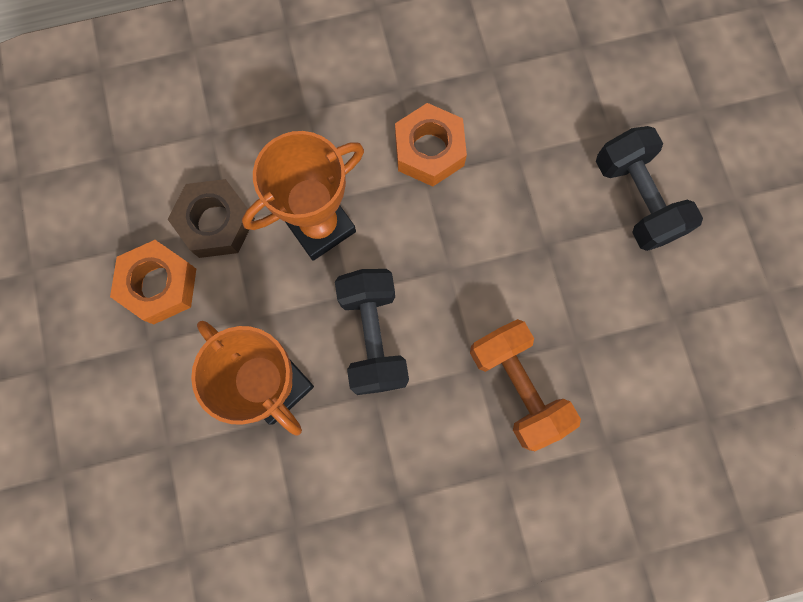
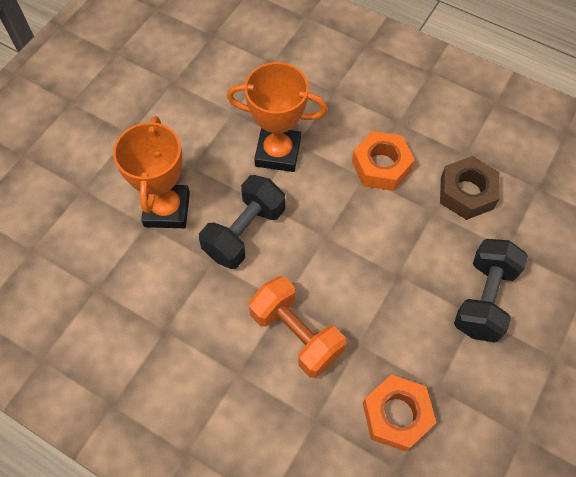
camera: 45 degrees right, 15 degrees down
(159, 285) = (165, 111): orange nut -> orange nut (396, 415)
(216, 223) = (226, 106): brown nut -> brown nut (466, 193)
(517, 386) = (296, 334): orange dumbbell -> orange dumbbell turned 60 degrees counterclockwise

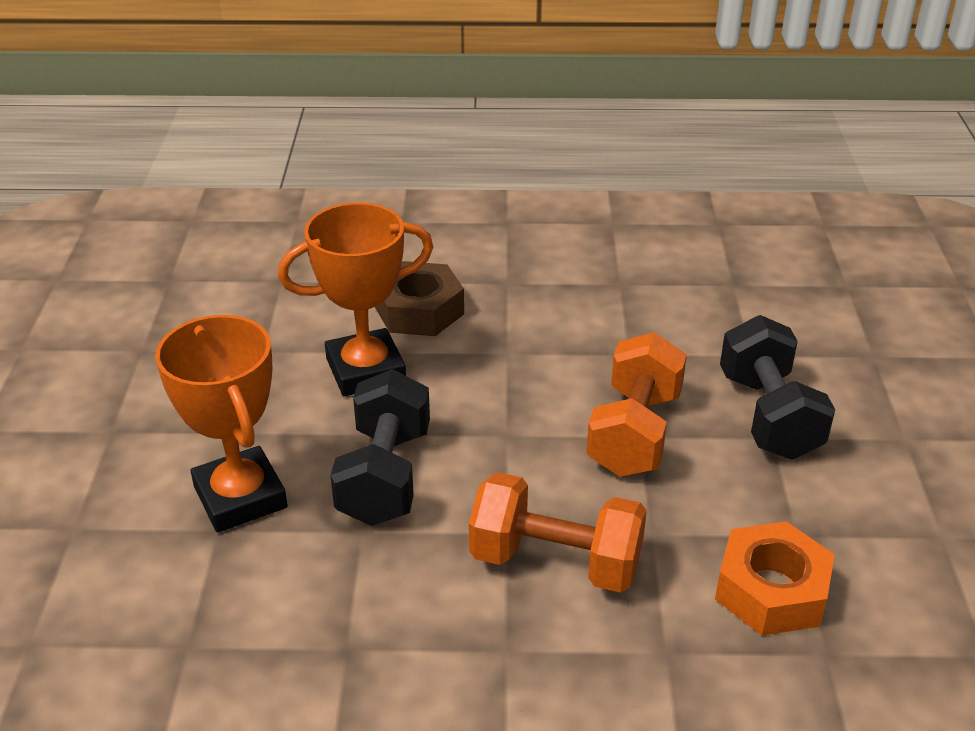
camera: 30 degrees left, 25 degrees down
(381, 166) = (522, 333): orange nut -> none
(396, 271) = (634, 433): none -> orange dumbbell
(466, 193) = (654, 320): brown nut -> brown nut (419, 310)

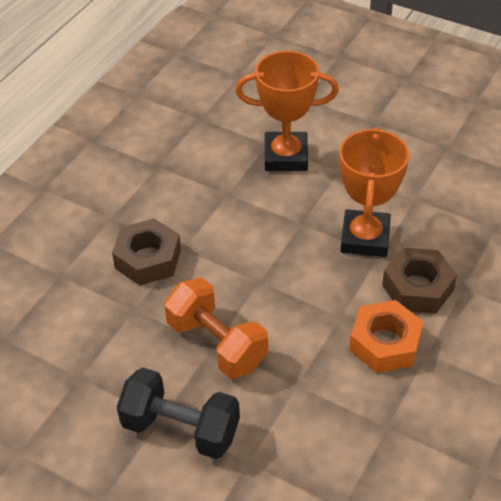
camera: 120 degrees right, 10 degrees up
(385, 476) = (262, 215): black dumbbell -> none
(556, 561) = (148, 259): orange dumbbell -> brown nut
(771, 590) = (56, 339): orange nut -> orange nut (385, 343)

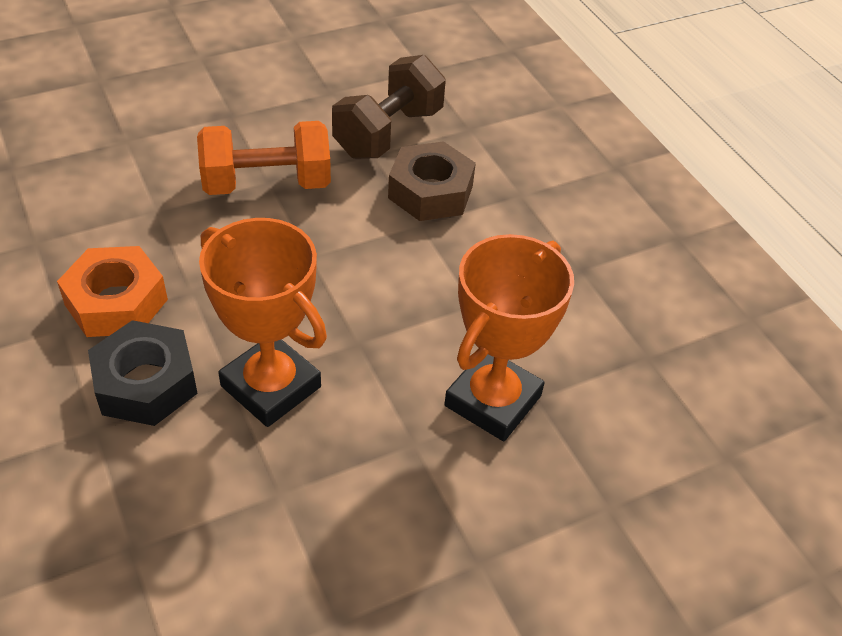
camera: 120 degrees right, 0 degrees up
(103, 314) = (388, 133): none -> brown dumbbell
(181, 428) = (207, 120): black dumbbell -> none
(417, 287) = (146, 383): brown nut -> black nut

